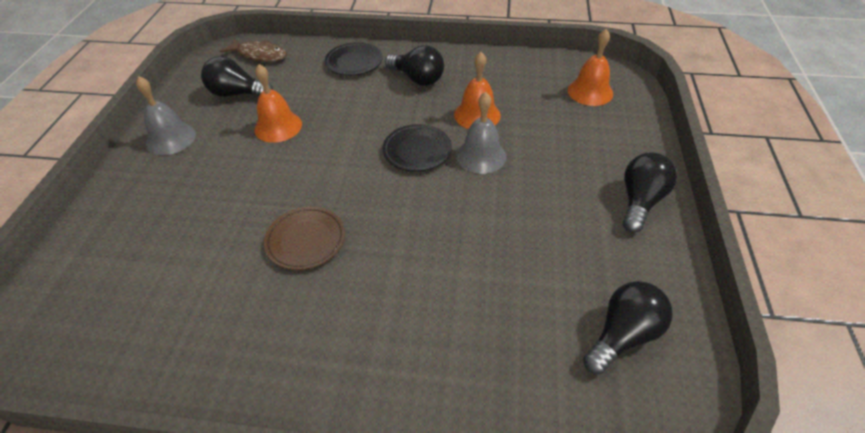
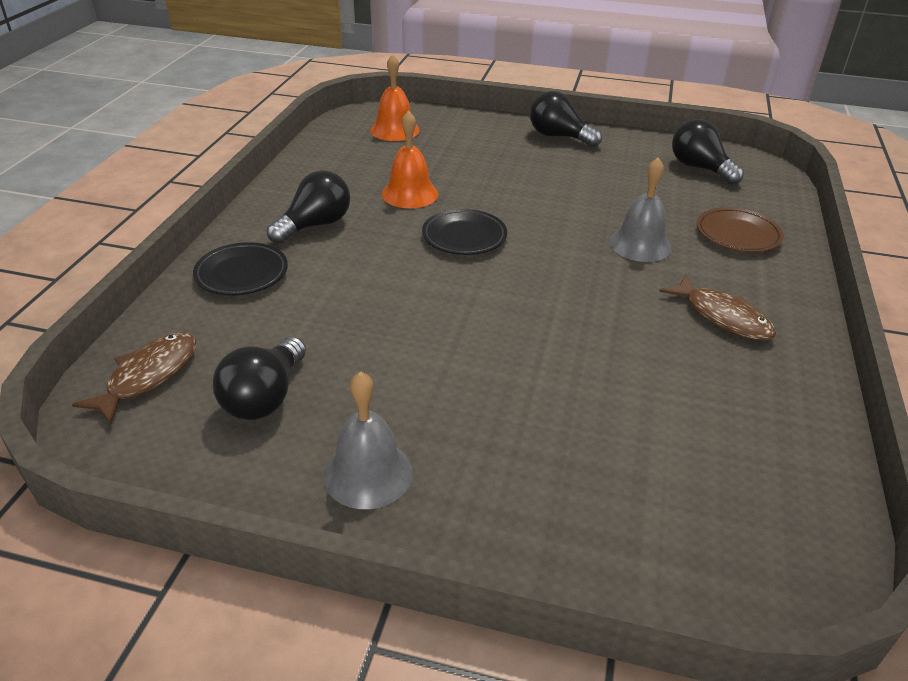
camera: 85 degrees left, 10 degrees down
(278, 126) = (377, 347): orange bell -> none
(306, 240) = (607, 320): brown plate -> brown plate (737, 234)
(311, 325) = (722, 317): none -> brown fish
(481, 156) = (482, 199): grey bell -> grey bell (640, 244)

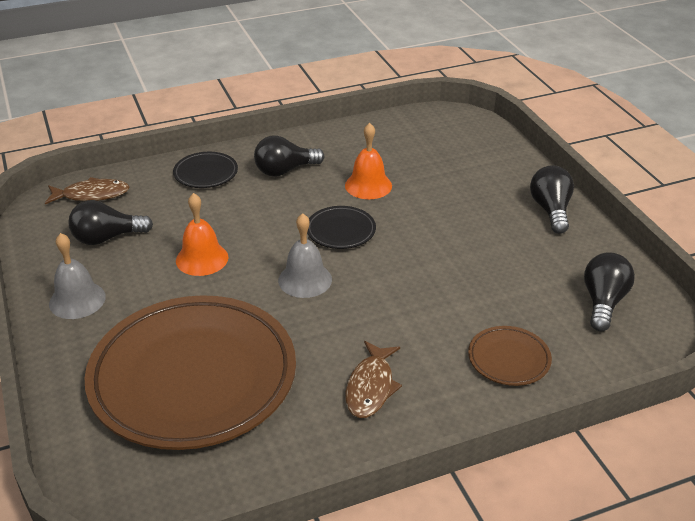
camera: 55 degrees right, 0 degrees up
(315, 225) = (285, 170): black light bulb -> black light bulb turned 150 degrees clockwise
(394, 130) = (449, 138): orange bell -> orange bell (202, 259)
(617, 427) = (193, 378): none -> brown plate
(640, 244) = (427, 312): grey bell -> grey bell (305, 280)

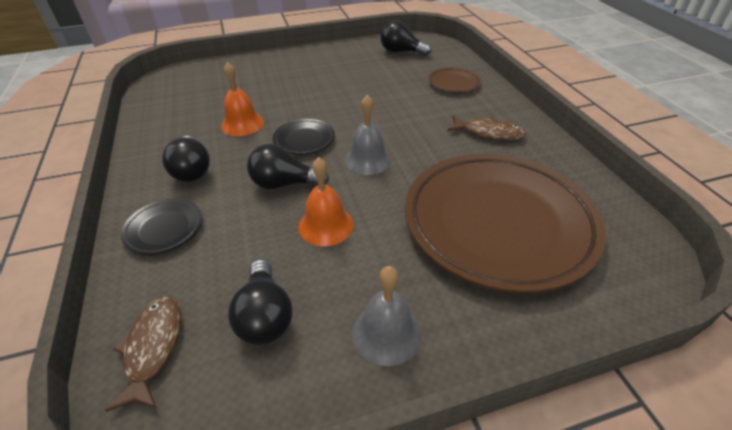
camera: 85 degrees left, 5 degrees up
(551, 210) = (306, 56): black light bulb -> black light bulb (284, 184)

